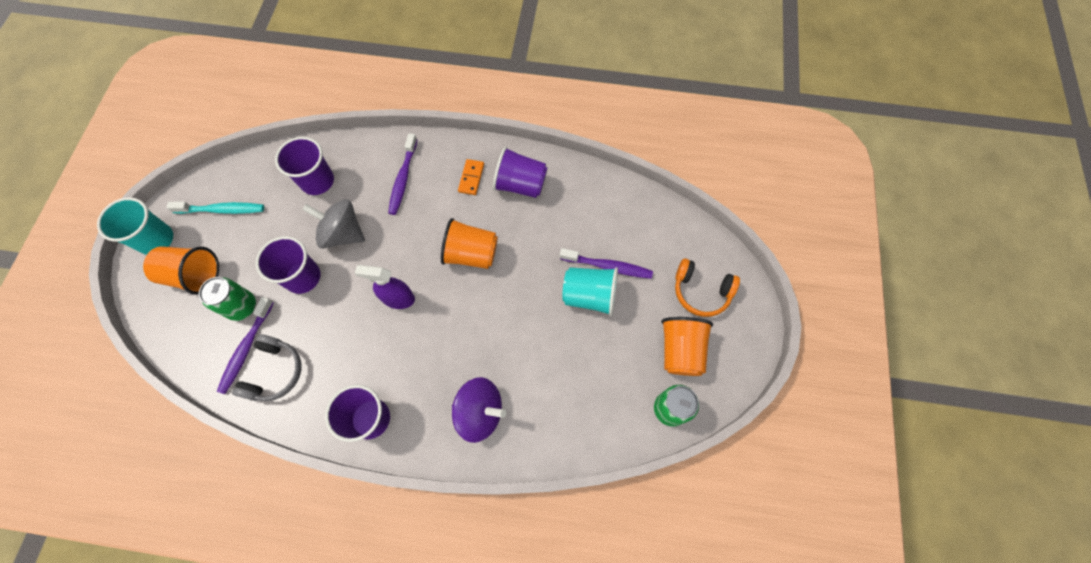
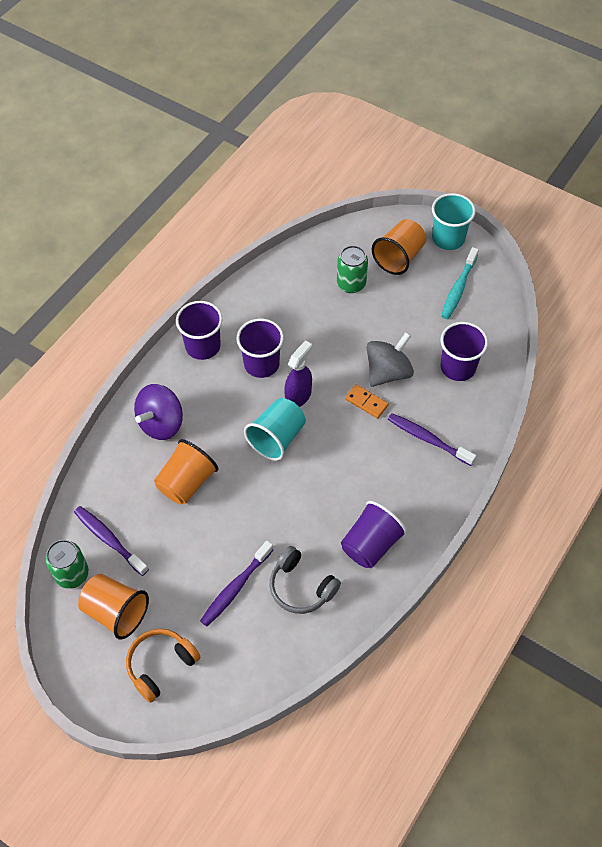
camera: 115 degrees right, 10 degrees down
(246, 349) = (310, 279): purple toothbrush -> purple toothbrush (109, 539)
(274, 372) = (279, 293): grey headphones -> grey headphones (301, 587)
(303, 277) = (357, 331): purple cup -> purple cup (261, 364)
(471, 178) = (400, 501): orange domino -> orange domino (366, 402)
(471, 254) = (313, 470): orange cup -> orange cup (186, 483)
(589, 296) = (214, 556): turquoise cup -> turquoise cup (277, 438)

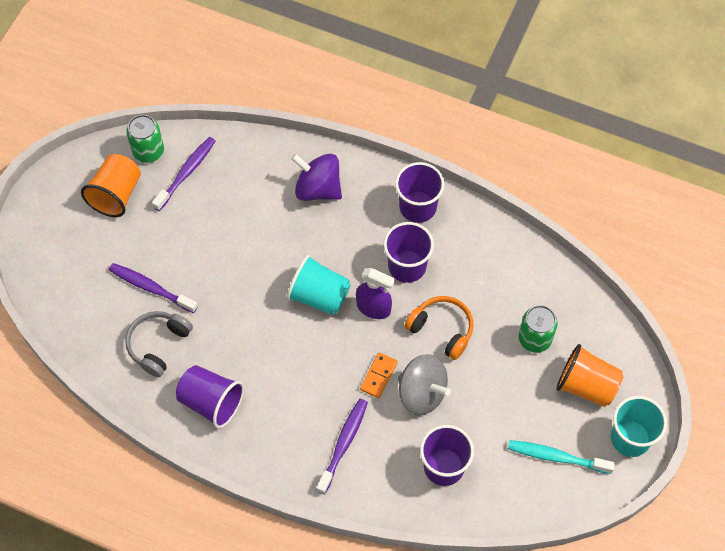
camera: 80 degrees right, 5 degrees up
(161, 665) = (70, 241): orange headphones -> orange headphones (442, 330)
(186, 483) = (255, 224): orange cup -> none

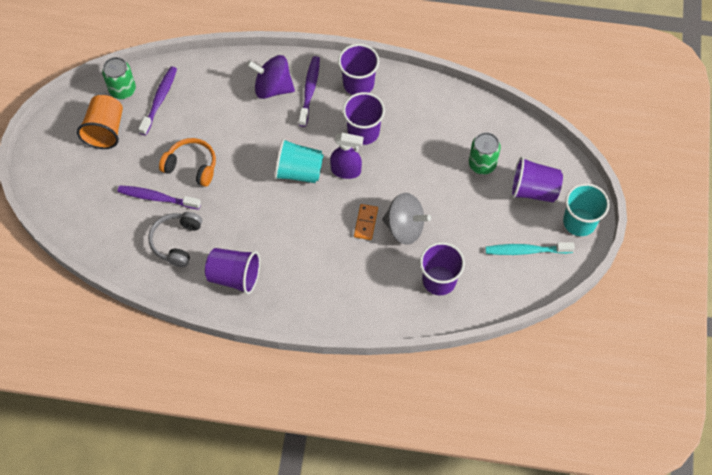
camera: 15 degrees left, 0 degrees up
(343, 444) = (353, 282): purple toothbrush -> purple toothbrush (310, 90)
(442, 330) = (406, 174): orange headphones -> orange headphones (191, 166)
(586, 385) = (533, 190): orange cup -> purple cup

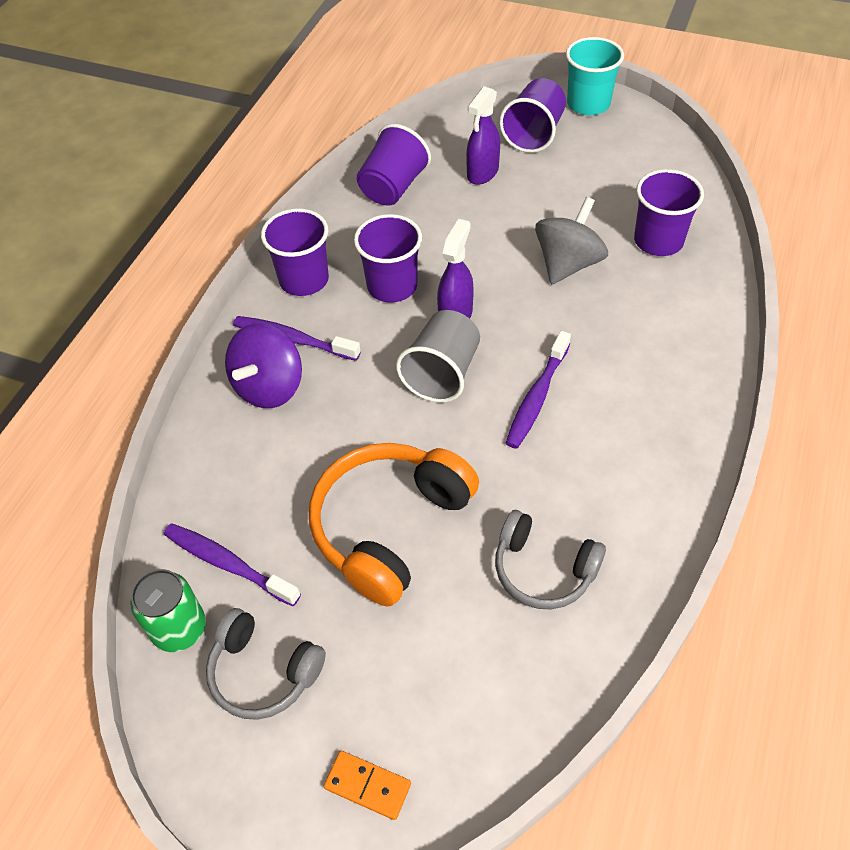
camera: 75 degrees left, 10 degrees down
(105, 130) = (263, 672): orange cup -> grey headphones
(157, 198) = (443, 593): purple toothbrush -> purple toothbrush (537, 397)
(191, 166) = (390, 527): orange headphones -> orange headphones, size x1.61
(234, 276) = (625, 487): purple cup -> purple cup (393, 187)
(299, 172) = (442, 373): turquoise cup -> grey cup
(365, 223) = (552, 305): orange domino -> orange domino (367, 786)
(482, 164) = (482, 173): green can -> purple spray bottle
(526, 250) = (623, 154): turquoise toothbrush -> none

